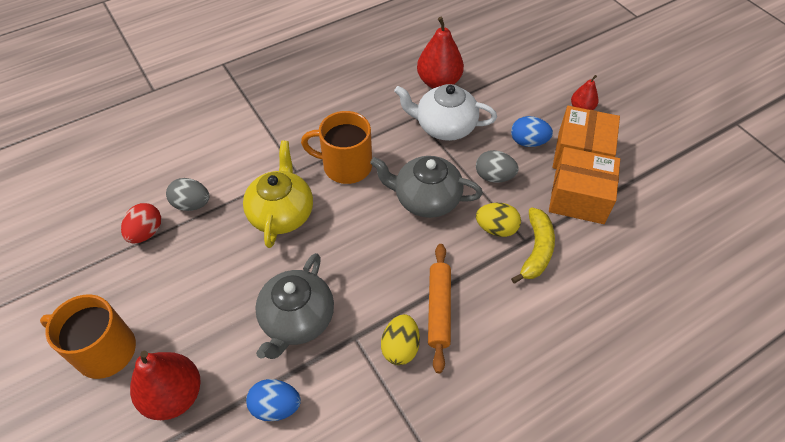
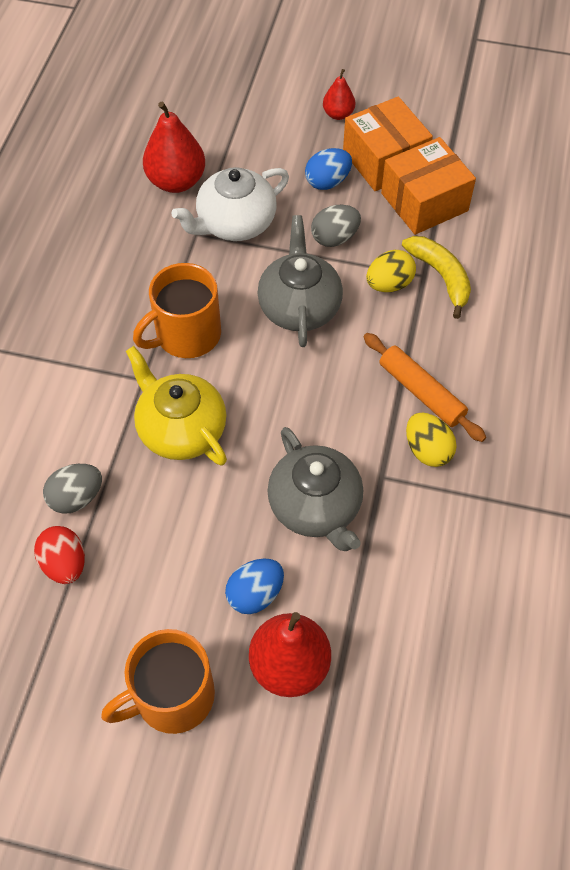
camera: 45 degrees left, 5 degrees up
(276, 406) = (386, 588): blue egg -> blue egg (255, 594)
(426, 199) = (299, 306): grey teapot -> grey teapot turned 120 degrees clockwise

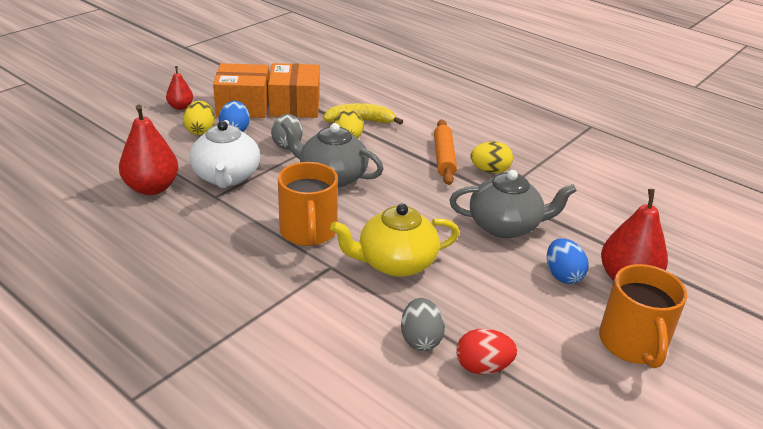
camera: 65 degrees left, 25 degrees down
(304, 156) = (200, 130): none -> yellow egg
(421, 392) = (444, 158): orange rolling pin -> orange rolling pin turned 75 degrees counterclockwise

